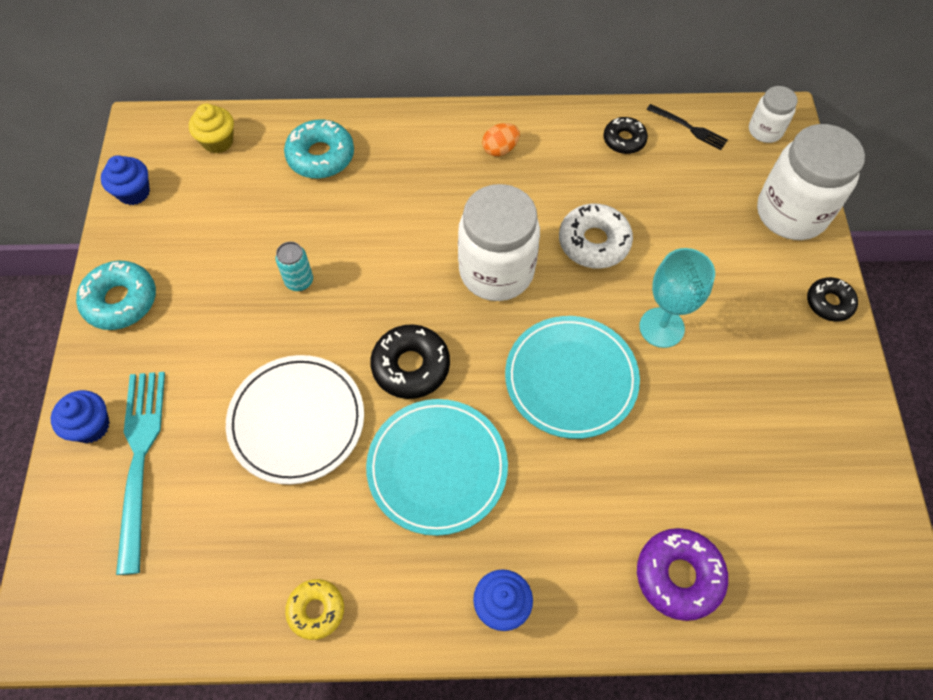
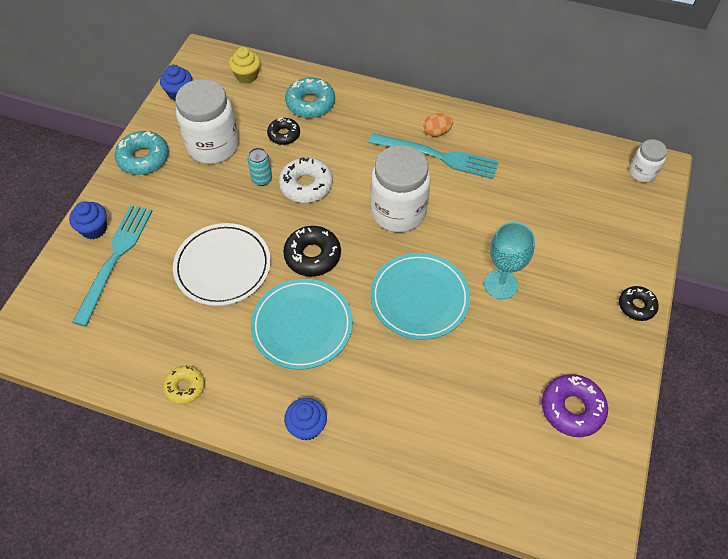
camera: 20 degrees right, 5 degrees down
(515, 181) = (438, 156): none -> turquoise fork
(594, 242) = (477, 213): white donut -> white donut (306, 185)
(624, 140) = (530, 150): black donut -> black donut (284, 135)
(678, 576) = (438, 451): purple donut -> purple donut (572, 409)
(689, 128) = (583, 155): black fork -> none
(791, 213) = (635, 235): white jar -> white jar (213, 146)

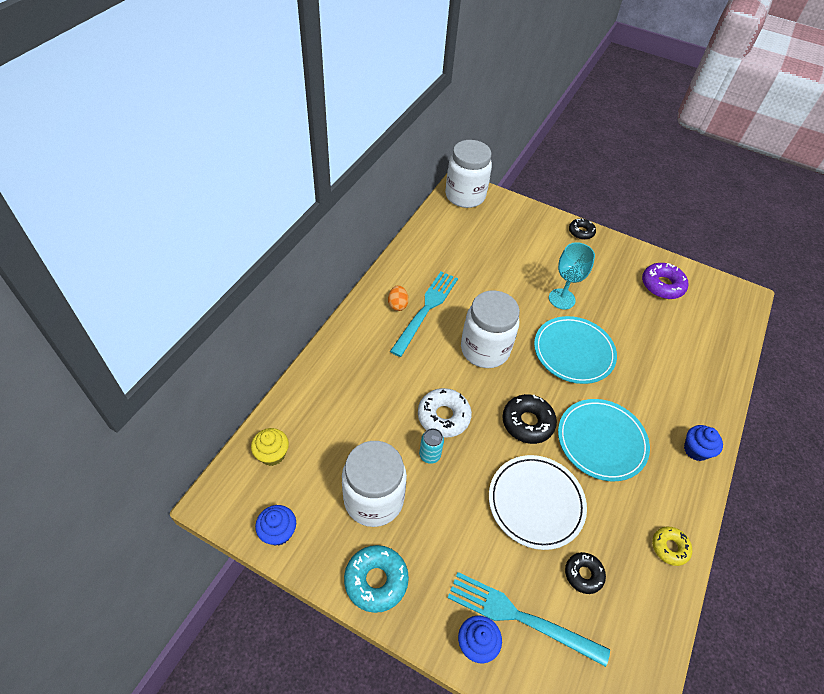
camera: 85 degrees left, 5 degrees down
(284, 135) = (372, 427): black donut -> black donut (583, 574)
(310, 103) = (334, 397): turquoise donut -> none
(642, 172) = (465, 196): white jar -> white jar, size x1.95

